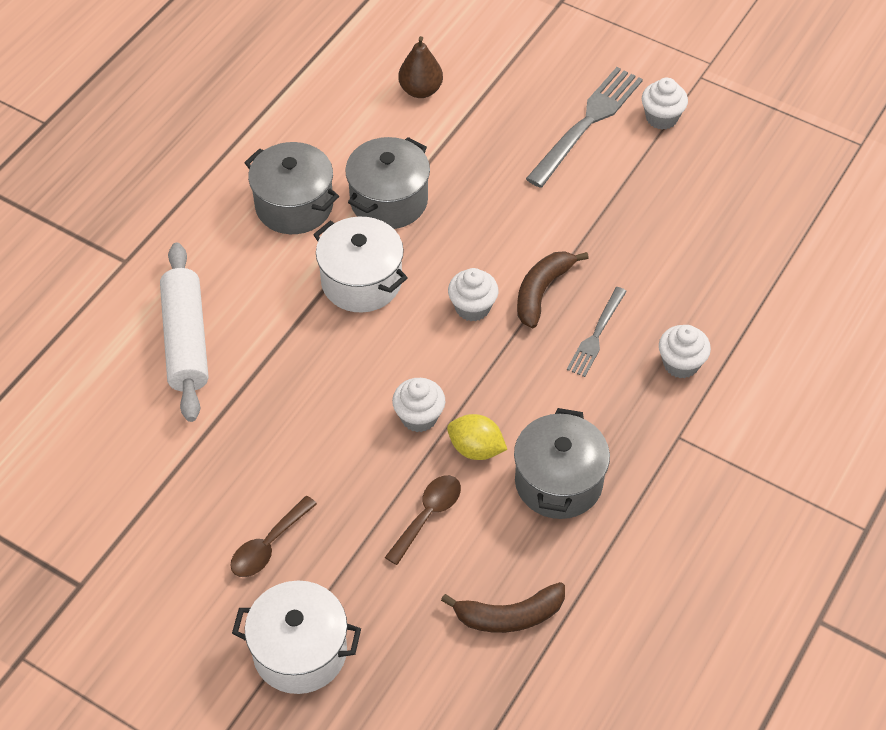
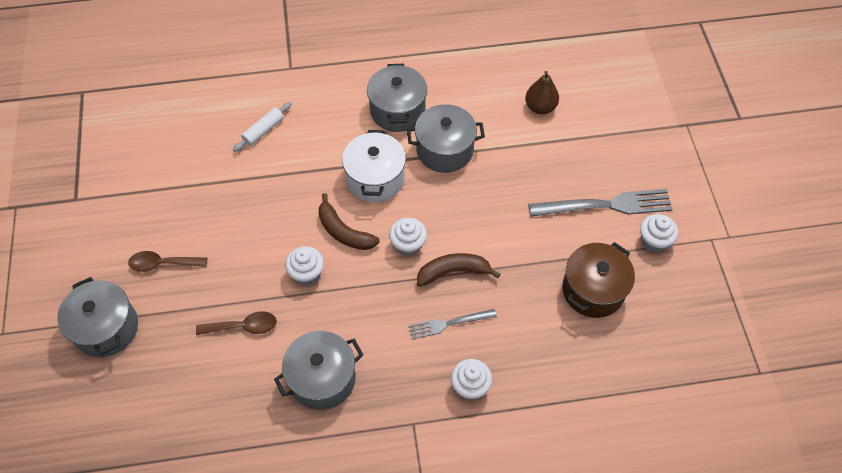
camera: 50 degrees right, 5 degrees up
(186, 340) = (263, 130): white rolling pin -> white rolling pin, size x0.53
(300, 651) = (106, 328): white pot -> grey pot
(476, 449) = (309, 318): yellow lemon -> none
(509, 616) = (207, 418): brown banana -> brown banana (344, 232)
(668, 199) = (593, 290): none -> brown pot

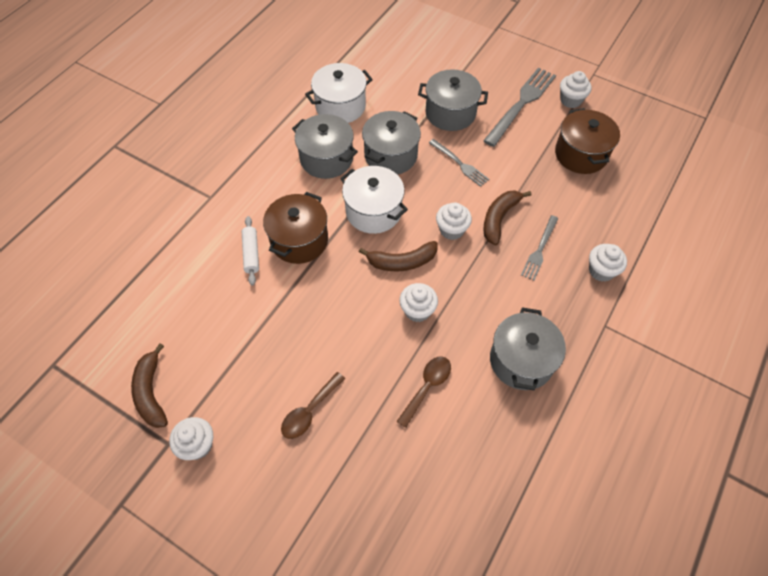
camera: 50 degrees left, 0 degrees up
(87, 216) = (198, 445): none -> white cupcake
(104, 160) = (151, 392): none -> brown banana
(106, 328) = (334, 500): grey pot -> grey pot (450, 113)
(302, 151) = (299, 240): none -> brown pot
(462, 80) = (340, 106): none -> white pot
(485, 204) = (460, 164): none -> grey fork
(540, 107) = (409, 82): brown pear -> none

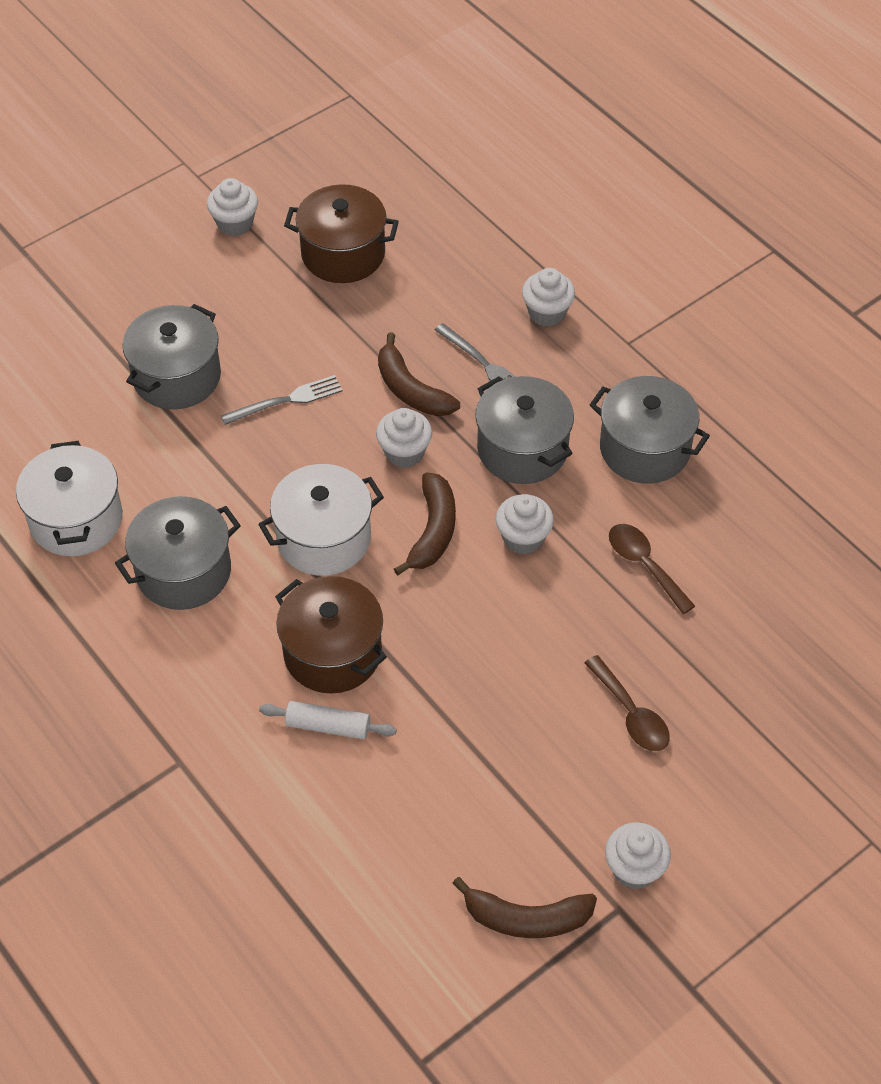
camera: 70 degrees left, 5 degrees down
(391, 155) = (223, 482): grey pot -> grey pot (522, 449)
(521, 104) = (208, 283): grey fork -> none

